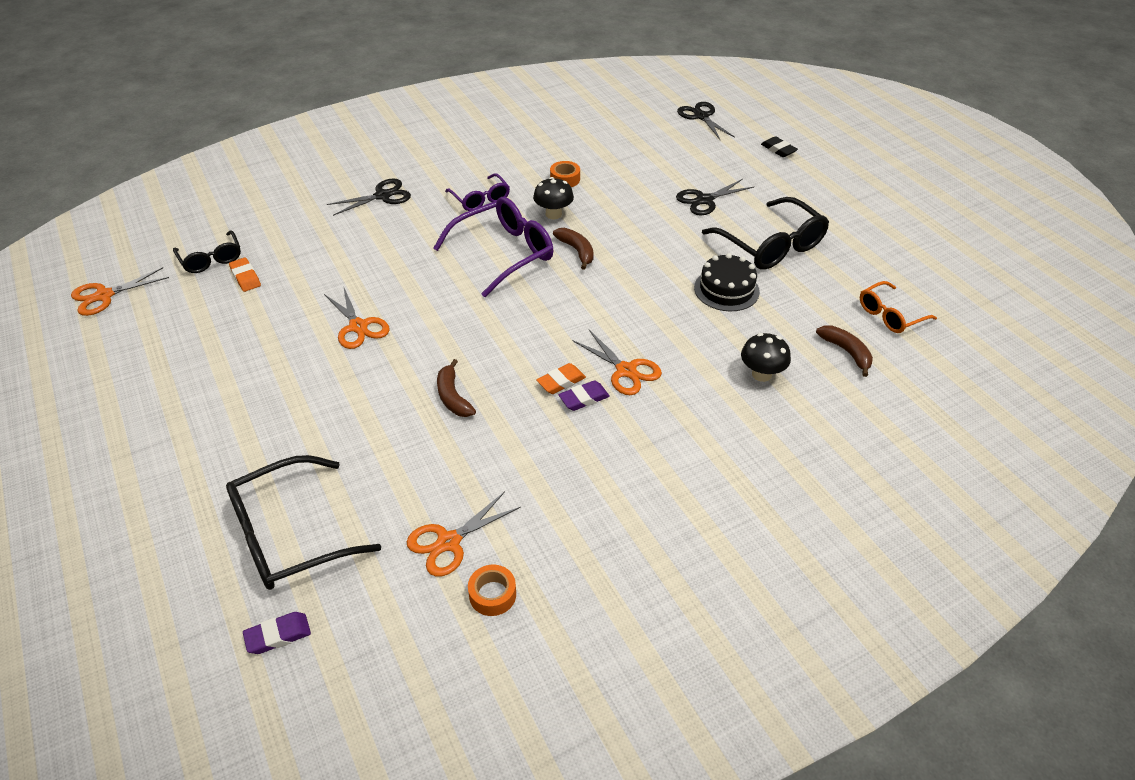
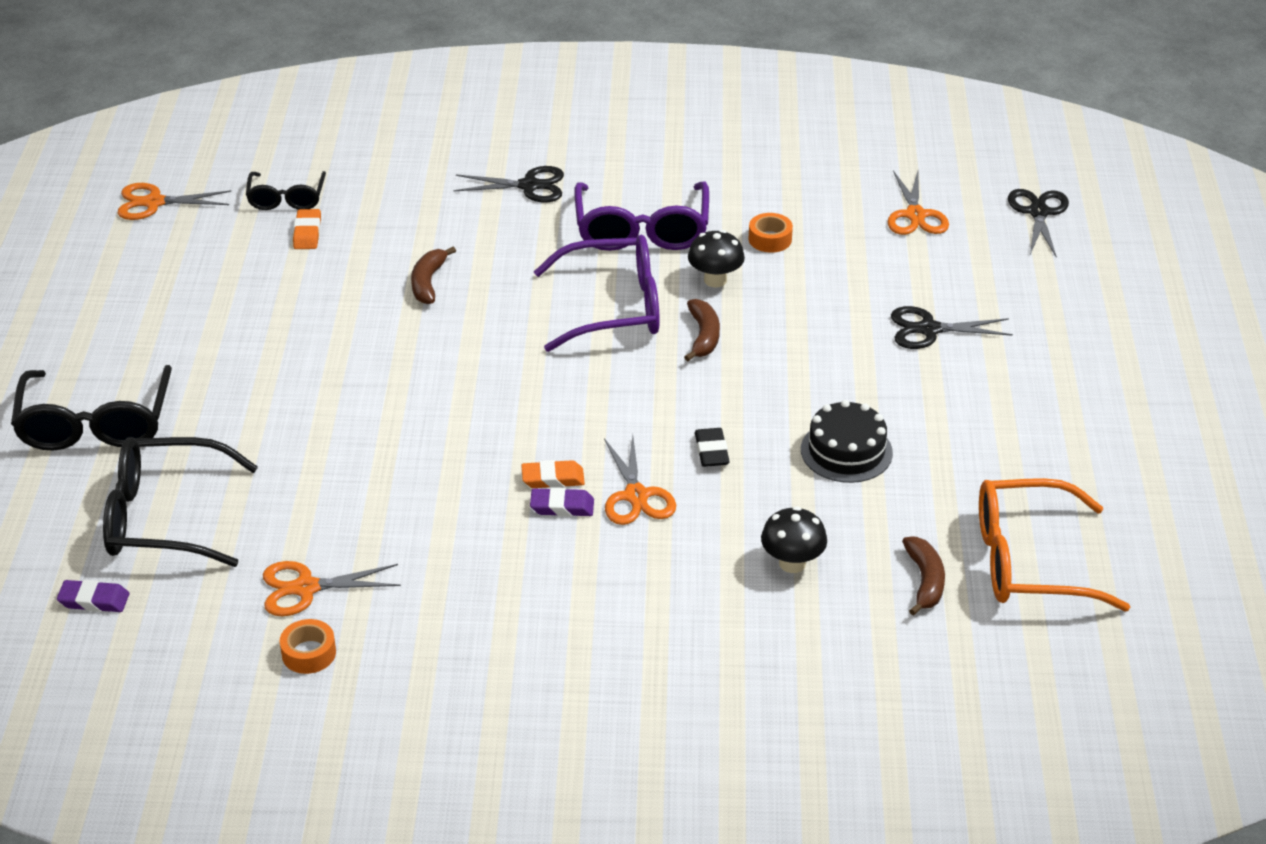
camera: 30 degrees right, 5 degrees down
(358, 326) = (384, 333): orange scissors -> orange scissors (915, 215)
(453, 397) = (424, 448): brown banana -> brown banana (428, 282)
(480, 199) = (642, 229): purple glasses -> purple glasses, size x1.72
(770, 245) = (960, 418): black glasses -> black glasses (95, 423)
(778, 150) = (1103, 296): black eraser -> black eraser (711, 451)
(890, 315) = (1030, 561): orange glasses -> orange glasses, size x1.72

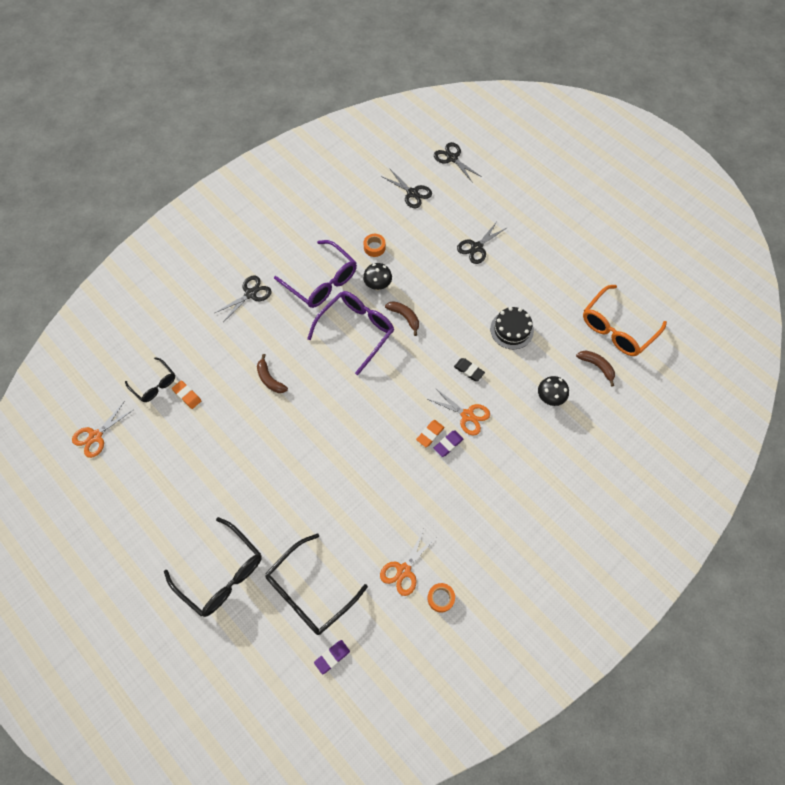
camera: 45 degrees left, 25 degrees up
(915, 215) = (412, 193): orange scissors -> black scissors

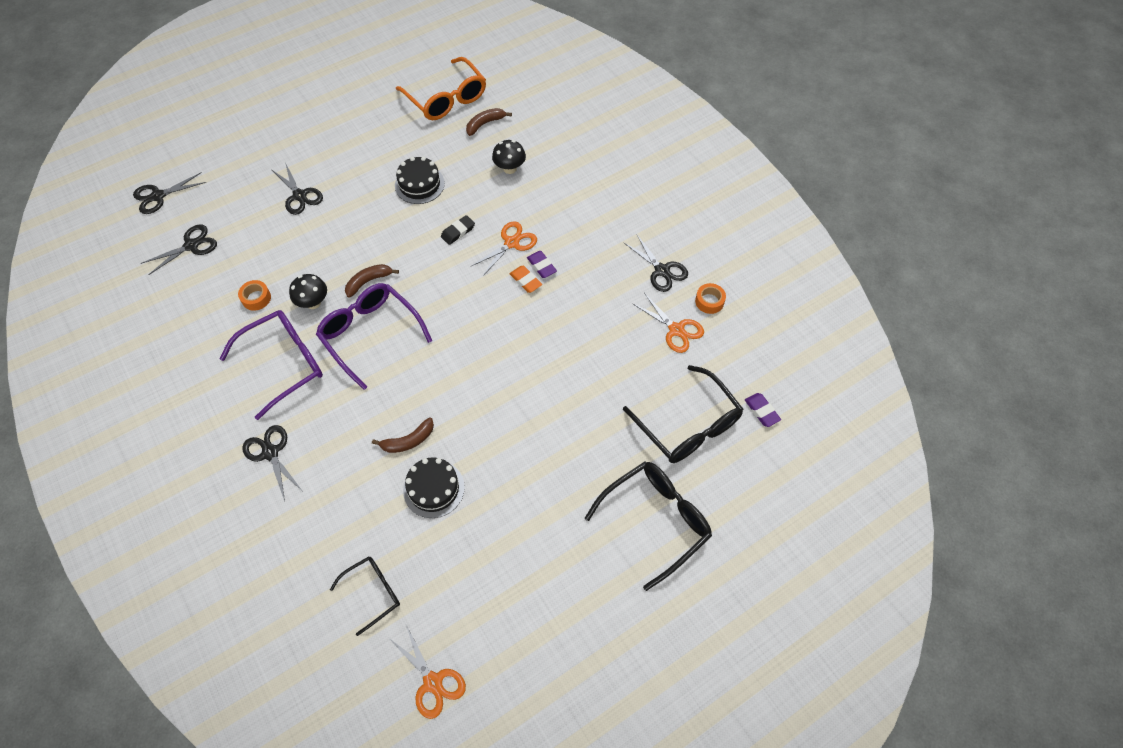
camera: 80 degrees left, 5 degrees down
(187, 395) = (403, 548): orange eraser -> none
(233, 405) = (433, 488): none -> black cake
(466, 550) = (662, 270): none -> black scissors

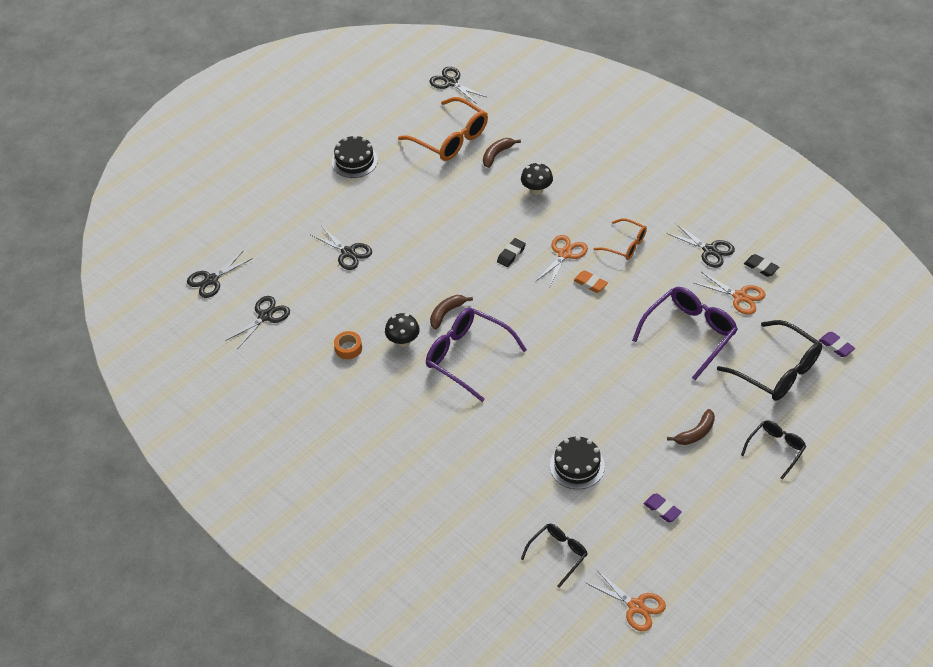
camera: 10 degrees left, 10 degrees down
(270, 453) = (420, 469): black scissors -> black scissors (451, 82)
(283, 364) = (399, 397): purple glasses -> purple glasses (689, 334)
(408, 441) = (539, 434): brown banana -> brown banana (695, 433)
(419, 184) = (458, 220): black cake -> black cake (354, 161)
(541, 266) = (600, 268): purple eraser -> purple eraser (662, 509)
(576, 246) = (625, 244): none -> orange glasses
(655, 521) = (775, 449): black glasses -> black glasses, size x0.58
(709, 301) = (761, 267): orange tape -> black eraser

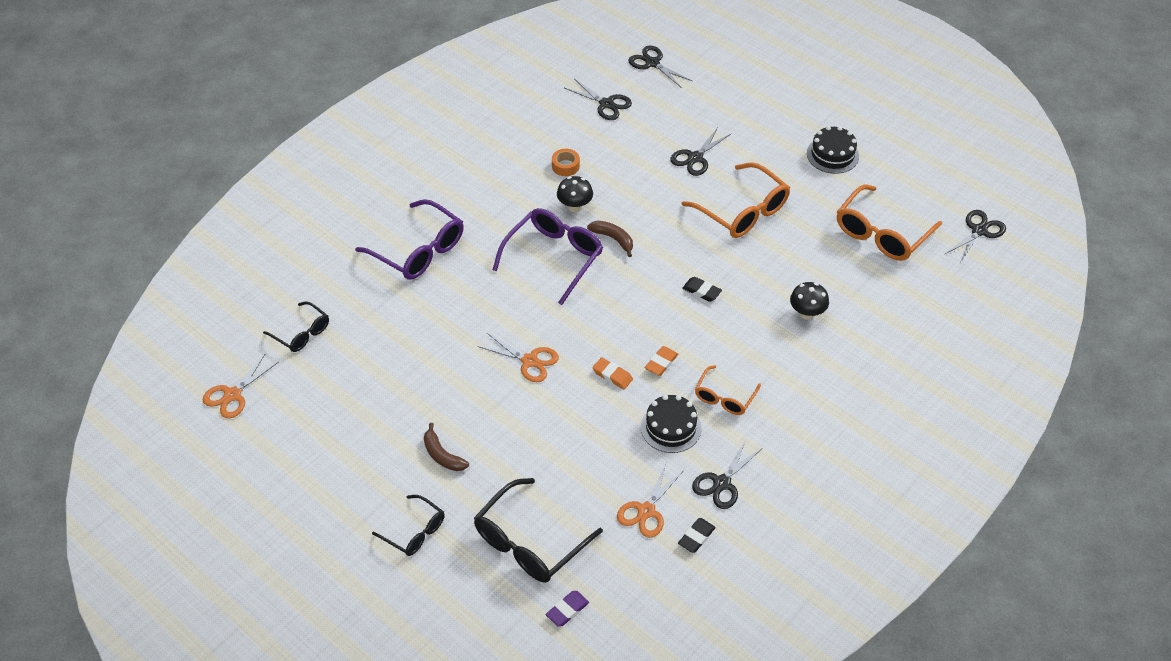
camera: 85 degrees right, 0 degrees up
(418, 224) = (742, 211): none -> orange glasses
(497, 154) = (861, 276): brown banana -> none
(564, 254) = (705, 339): orange scissors -> orange scissors (529, 361)
(577, 466) = (407, 349): black cake -> black cake (670, 427)
(604, 316) = (612, 375): none -> orange eraser
(662, 509) = (344, 420): purple eraser -> none
(689, 334) = (585, 456): purple glasses -> purple glasses (418, 250)

